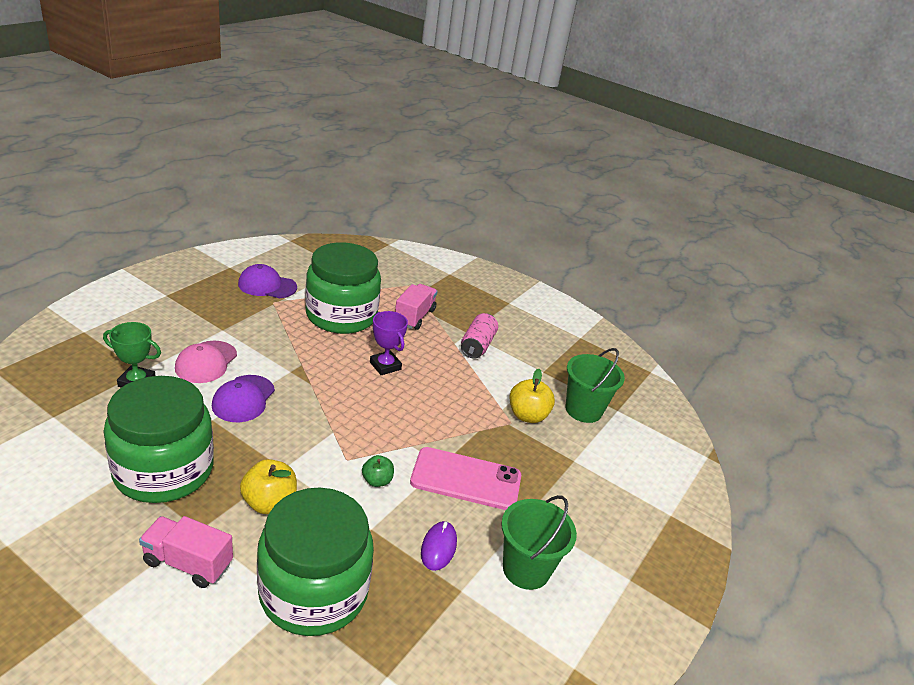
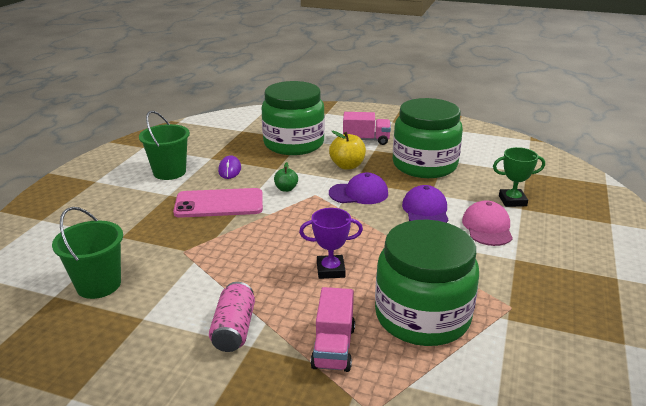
camera: 170 degrees right, 5 degrees down
(267, 285) = (547, 329): purple cap -> purple cap (359, 193)
(385, 366) = (330, 270): purple trophy -> purple trophy turned 45 degrees counterclockwise
(527, 415) = (165, 262): yellow apple -> none

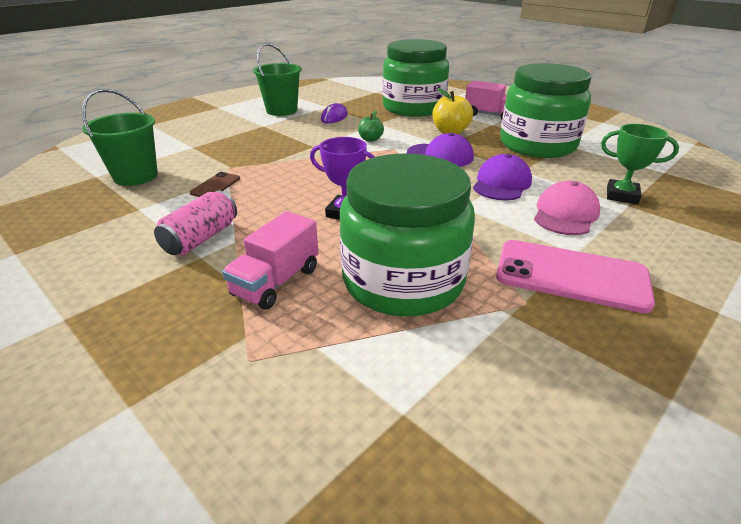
camera: 25 degrees right, 5 degrees up
(191, 274) = (215, 186): none -> brown phone
(219, 204) = (297, 139): pink phone -> pink phone (571, 276)

